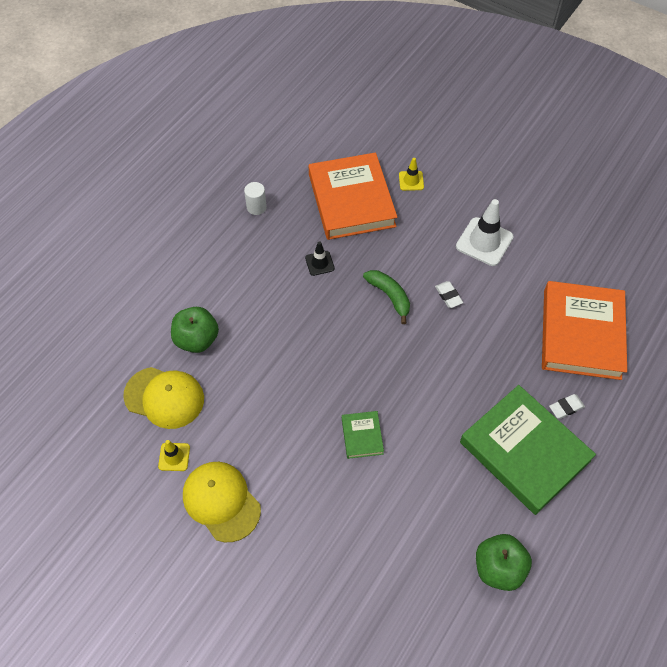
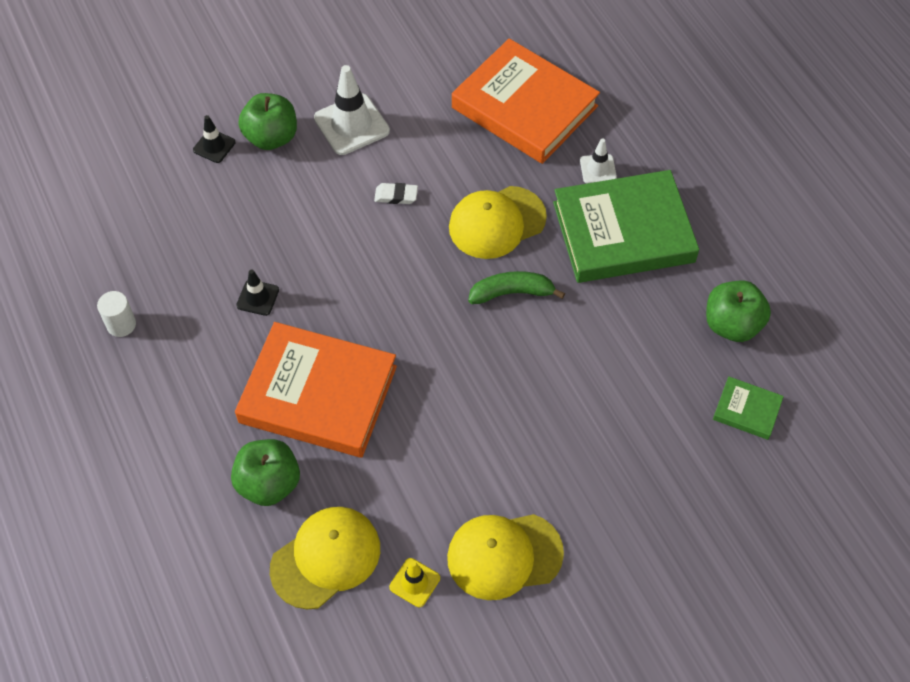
camera: 60 degrees left, 0 degrees up
(351, 200) = (193, 219): orange book -> orange book (318, 394)
(362, 436) = (512, 370): green book -> green book (747, 410)
(389, 296) = (355, 251): green banana -> green banana (512, 293)
(411, 181) = (214, 146): yellow traffic cone -> black traffic cone
(440, 205) = (271, 137): none -> green apple
(472, 366) = (497, 222): none -> yellow cap
(566, 407) = (598, 169): white eraser -> white traffic cone

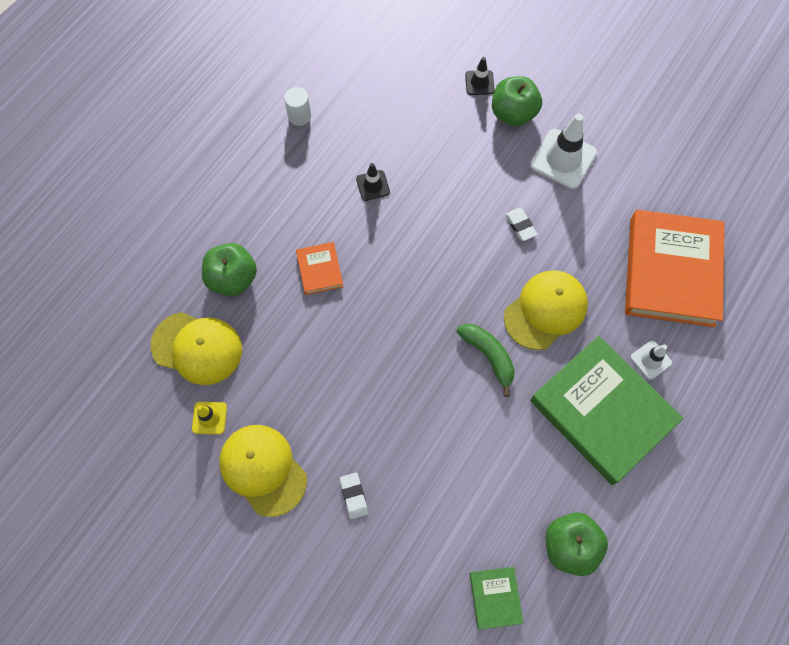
camera: 60 degrees right, 10 degrees up
(318, 394) = (320, 270): orange book -> orange book, size x0.44
(497, 222) = (545, 310): yellow cap -> yellow cap turned 105 degrees clockwise
(582, 482) = (354, 496): none -> white eraser

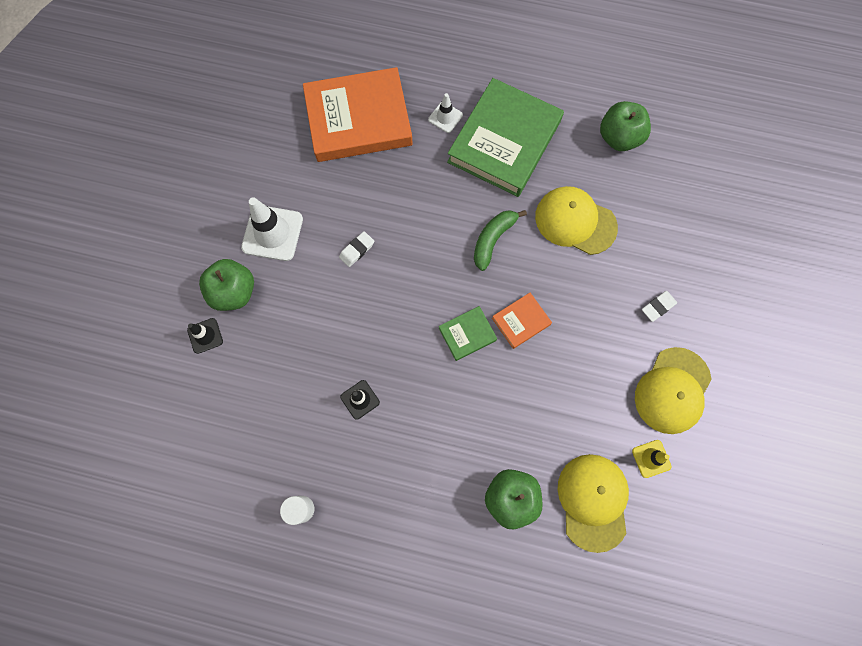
camera: 110 degrees left, 5 degrees up
(320, 270) = (469, 416): orange book -> orange book (521, 321)
(495, 597) = (681, 178): green book -> green book (467, 334)
(545, 310) = (432, 206): yellow cap -> yellow cap (575, 221)

